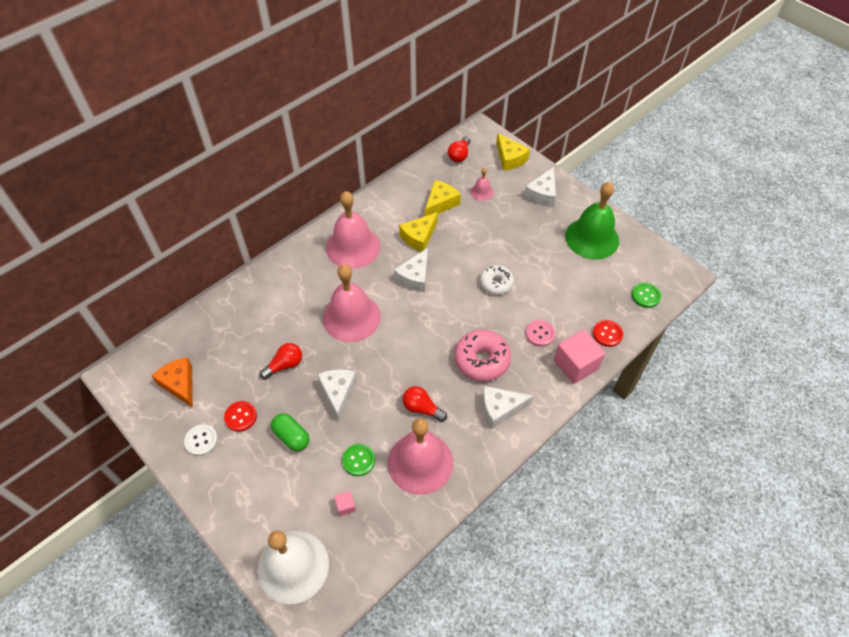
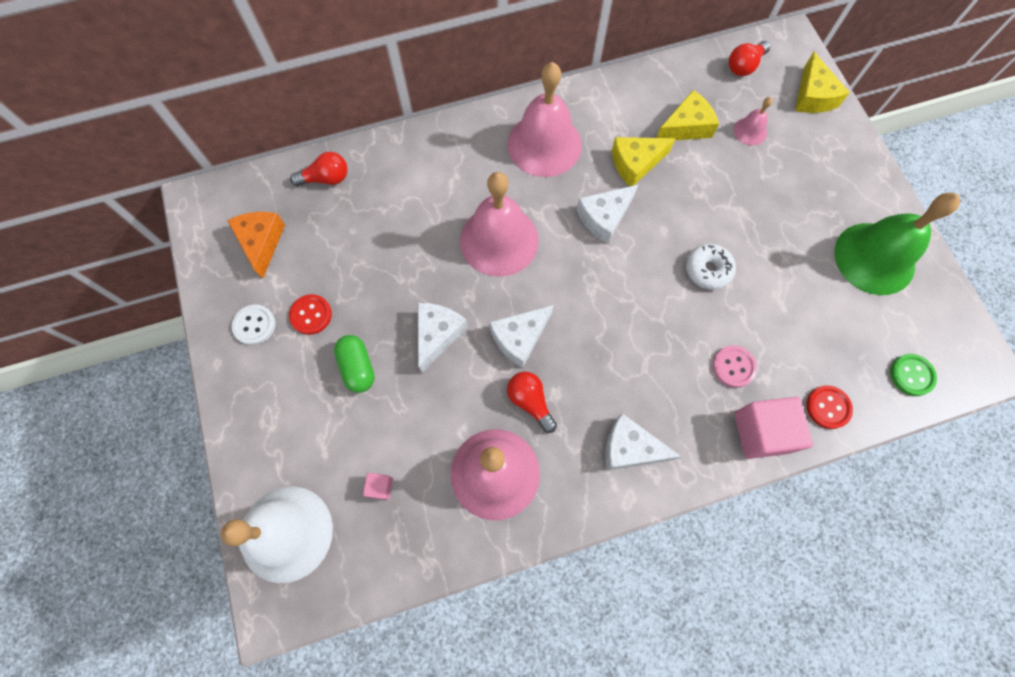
camera: 25 degrees right, 15 degrees up
(285, 365) = (391, 270): red light bulb -> red light bulb (326, 178)
(358, 460) = (422, 435): green button -> none
(482, 360) = (638, 370): pink donut -> none
(542, 194) = (834, 165): white cheese -> white cheese (519, 338)

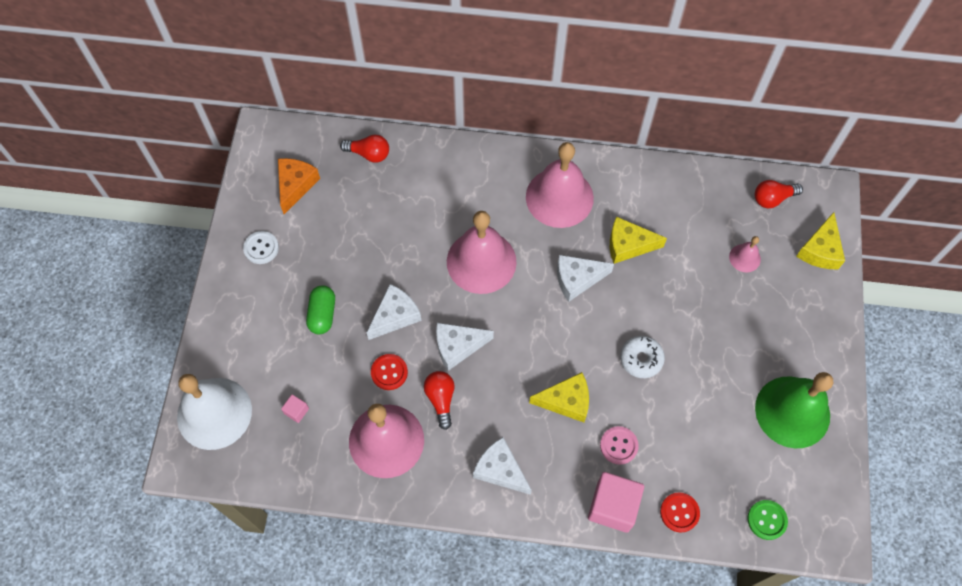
camera: 25 degrees right, 5 degrees down
(311, 315) = (306, 258): red button -> red button (389, 372)
(686, 127) = (690, 231): yellow cheese -> yellow cheese (566, 401)

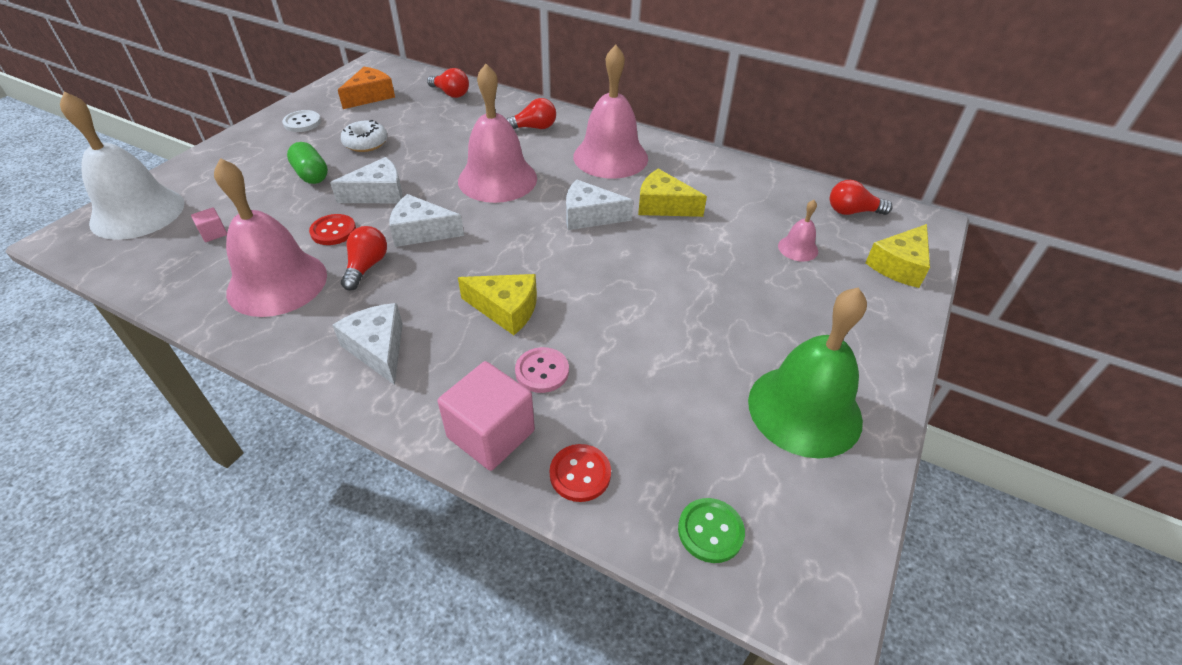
camera: 20 degrees right, 20 degrees down
(322, 314) = (311, 175): green capsule -> green capsule turned 60 degrees counterclockwise
(473, 179) = (533, 128): none -> red light bulb
(641, 359) = (622, 298): white donut -> white donut (366, 143)

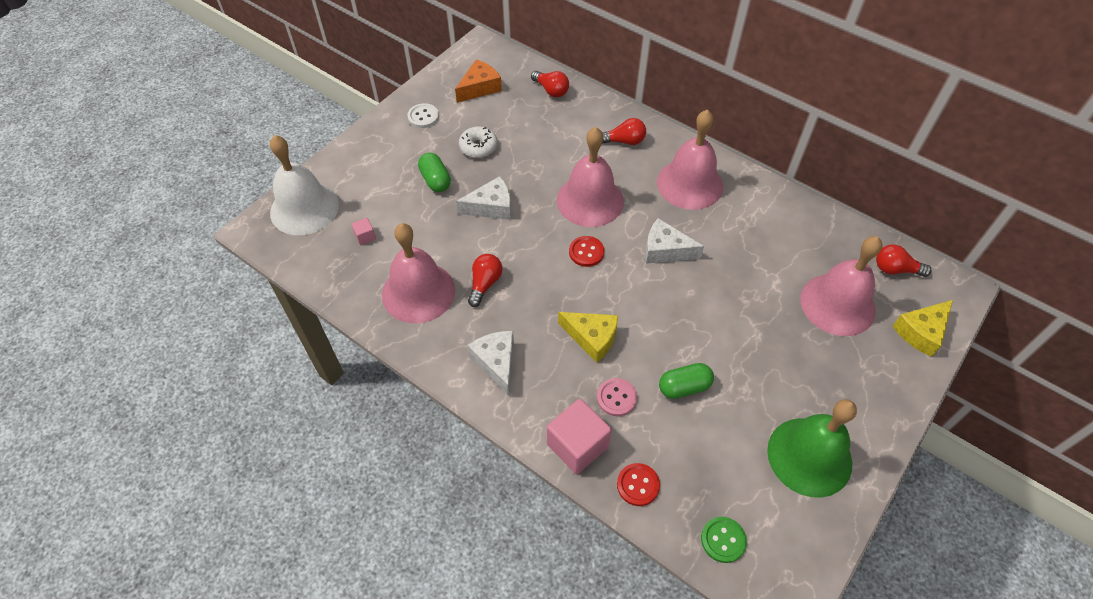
camera: 10 degrees right, 10 degrees up
(333, 231) = (457, 244): red button -> red button (586, 252)
(421, 231) = (526, 252): white cheese -> none
(629, 350) = (684, 387): none -> green capsule
(663, 205) = (729, 245): yellow cheese -> none
(798, 248) = (837, 304): pink bell -> pink bell, size x2.22

